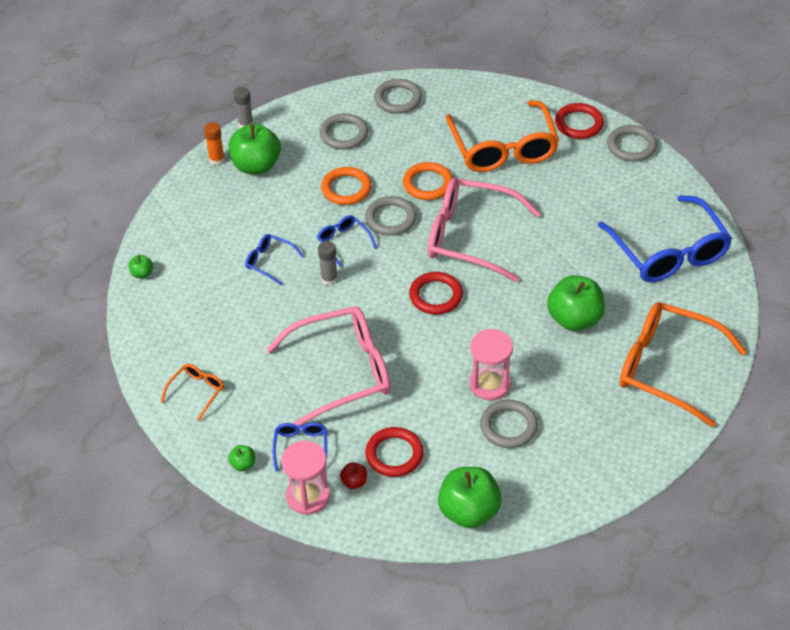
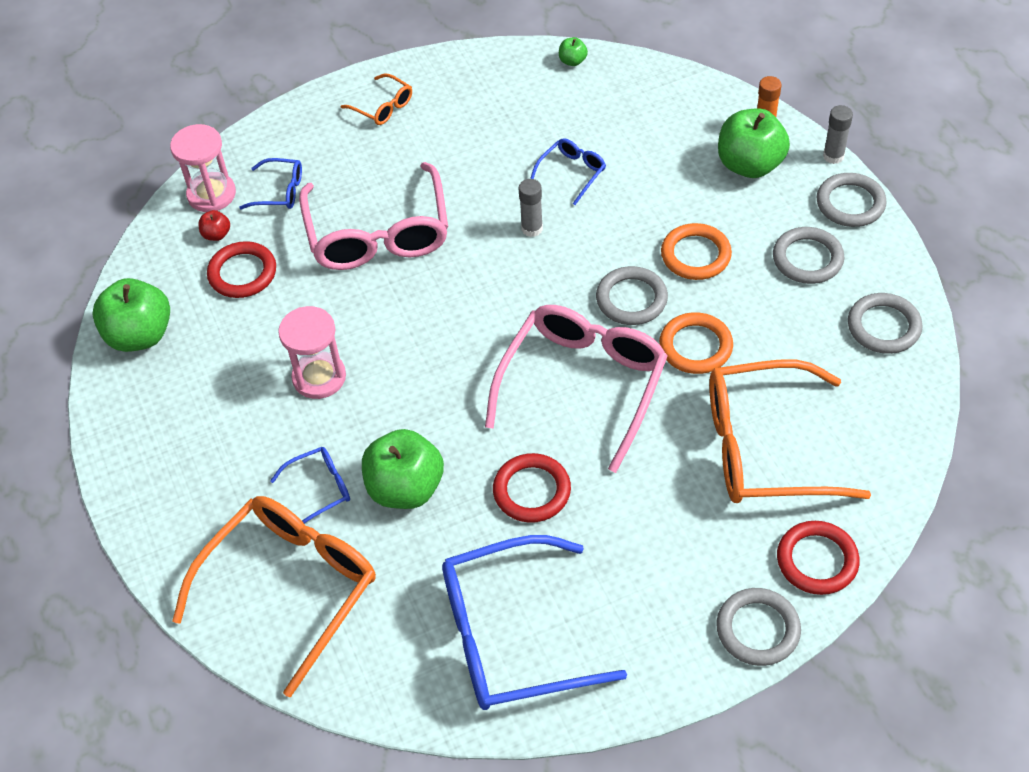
camera: 100 degrees right, 5 degrees up
(243, 464) = (271, 143): green apple -> none
(343, 242) = (595, 246): blue glasses -> blue glasses (320, 489)
(436, 296) = (481, 335): red ring -> red ring (532, 491)
(508, 426) = (248, 389): grey ring -> grey ring (850, 203)

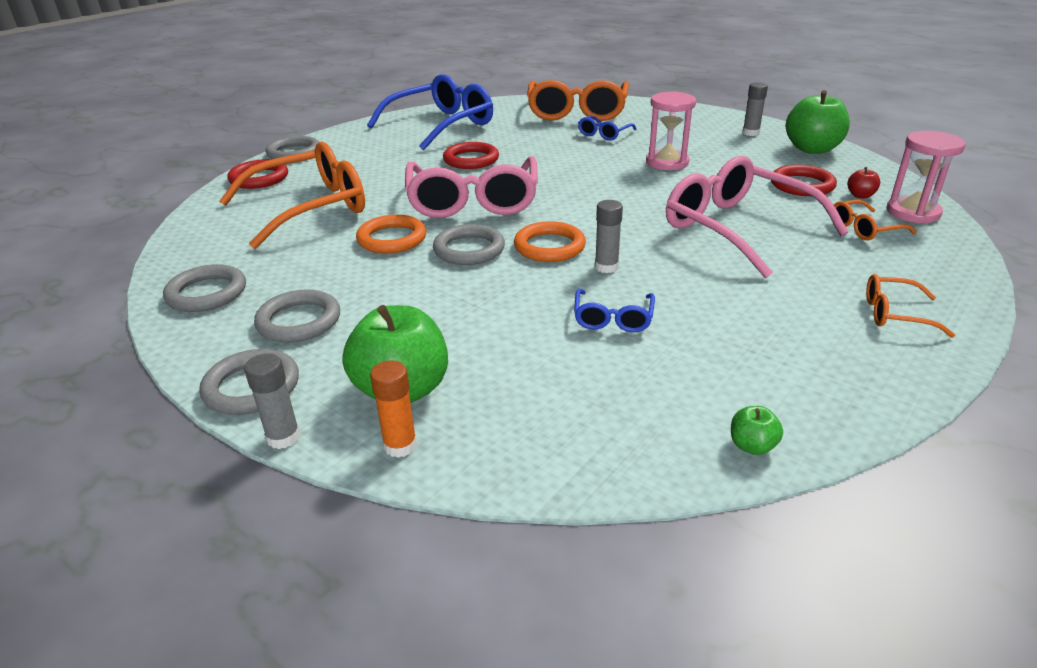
camera: 150 degrees right, 20 degrees down
(151, 406) = (750, 133): none -> grey glue stick
(280, 191) = (864, 229): blue glasses -> orange glasses
(405, 488) = (553, 144): green apple -> none
(695, 255) = (425, 292): orange ring -> orange ring (549, 246)

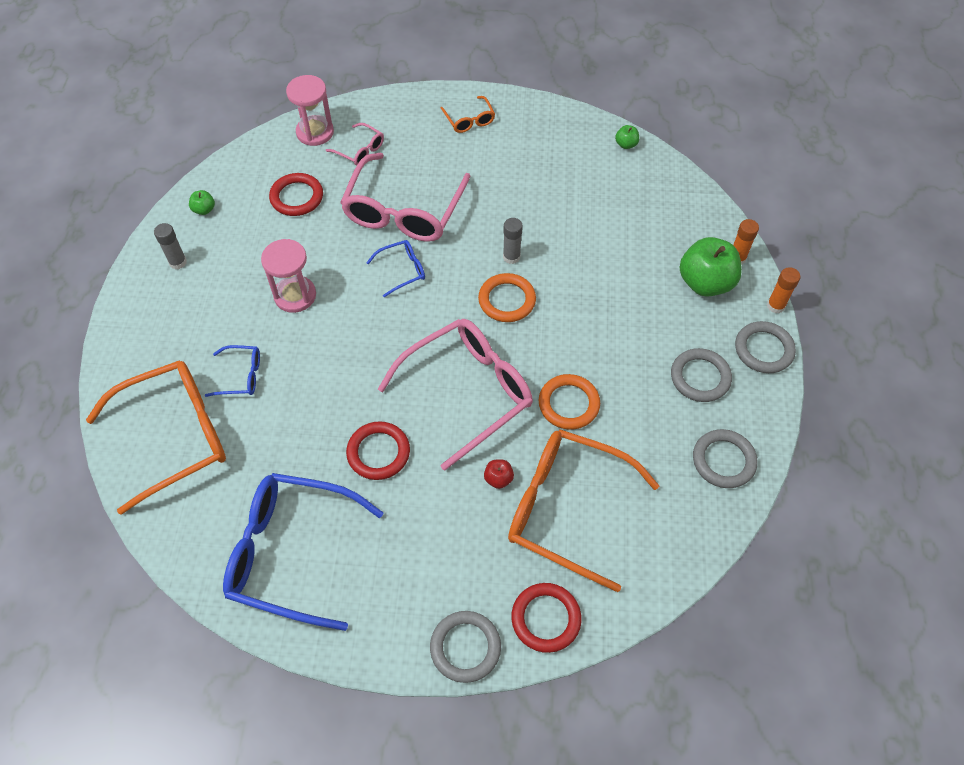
camera: 125 degrees left, 25 degrees up
(283, 437) = (775, 306): grey glue stick -> orange glue stick
(469, 249) = (546, 344): grey ring -> none
(613, 318) = (568, 228): blue glasses -> blue glasses (402, 270)
(812, 149) = (204, 210): green apple -> green apple, size x0.44
(860, 195) = (299, 162): red apple -> red apple (498, 479)
(864, 229) = (360, 150): orange glasses -> pink glasses

